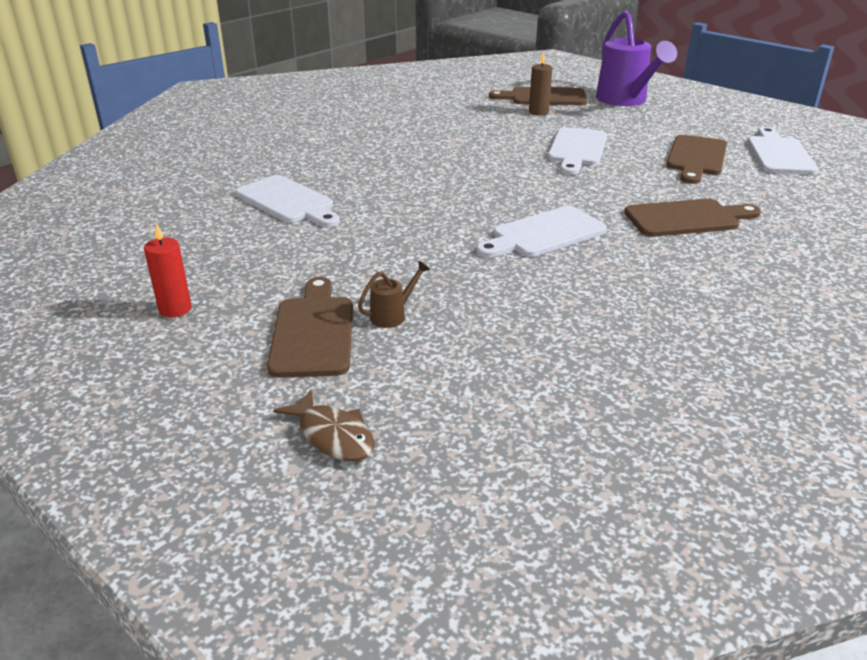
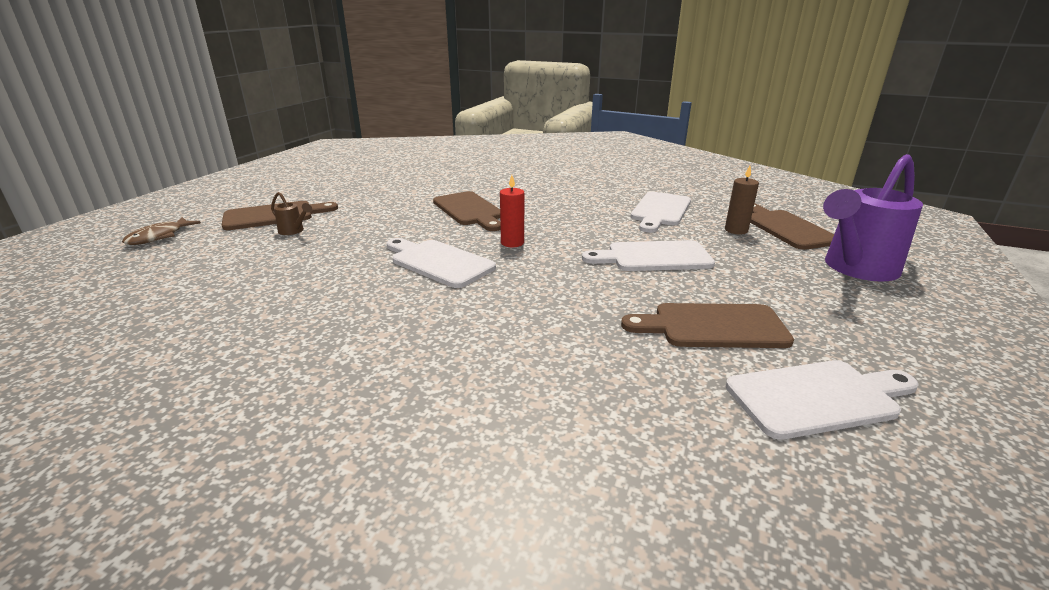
camera: 70 degrees right, 5 degrees down
(175, 309) = (302, 185): red candle -> red candle (512, 243)
(287, 202) = (450, 183): white cutting board -> white cutting board (660, 211)
(687, 218) = (515, 329): brown cutting board -> brown cutting board (469, 210)

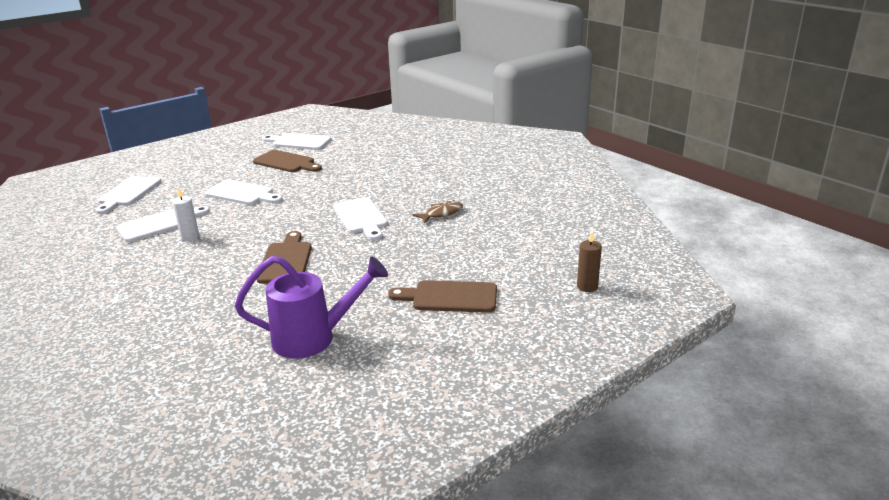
camera: 150 degrees left, 0 degrees up
(159, 237) = (549, 291): brown fish -> brown fish (441, 213)
(293, 231) = (439, 270): brown watering can -> none
(512, 243) = (301, 221): red candle -> none
(603, 208) = (190, 237): none -> white candle
(736, 230) = (158, 198): brown candle -> brown candle (587, 286)
(786, 228) = (128, 193): brown cutting board -> white cutting board
(856, 269) = (168, 167): purple watering can -> purple watering can (313, 338)

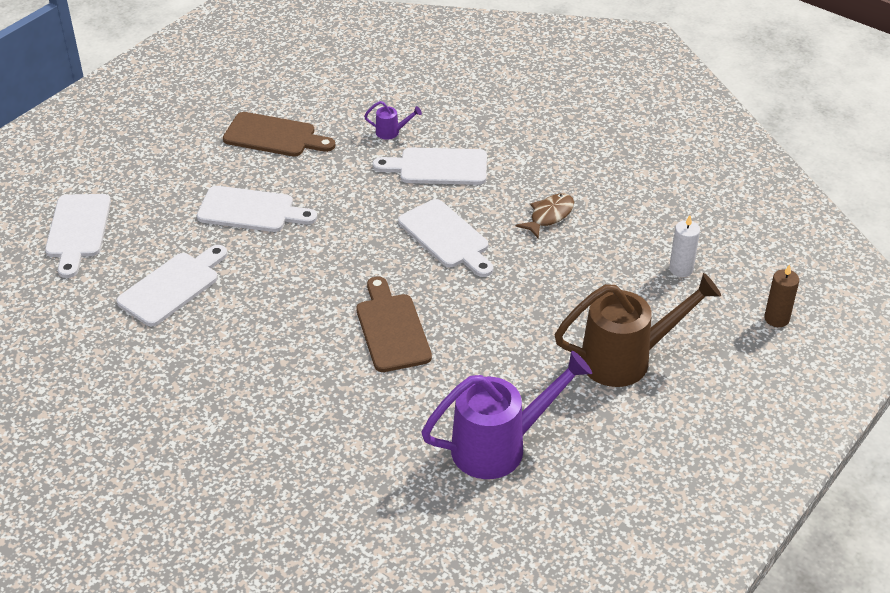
camera: 15 degrees left, 15 degrees up
(190, 237) = (233, 304): white candle -> white candle (681, 269)
(299, 142) = (265, 87): white cutting board -> white cutting board (438, 167)
(362, 166) = (391, 132): none -> purple watering can
(450, 297) = (626, 359): brown cutting board -> brown watering can

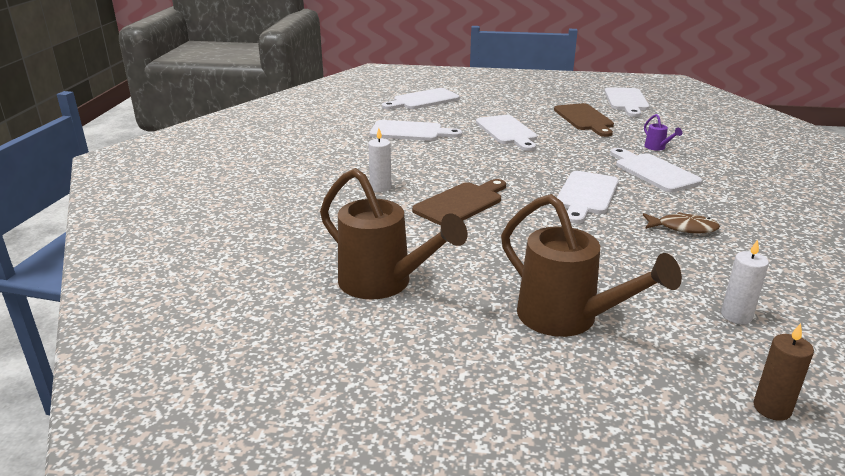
camera: 60 degrees right, 15 degrees down
(256, 77) = (626, 101): none -> white cutting board
(305, 373) = (380, 187): none -> white candle
(499, 446) = (383, 283): purple watering can -> brown watering can

